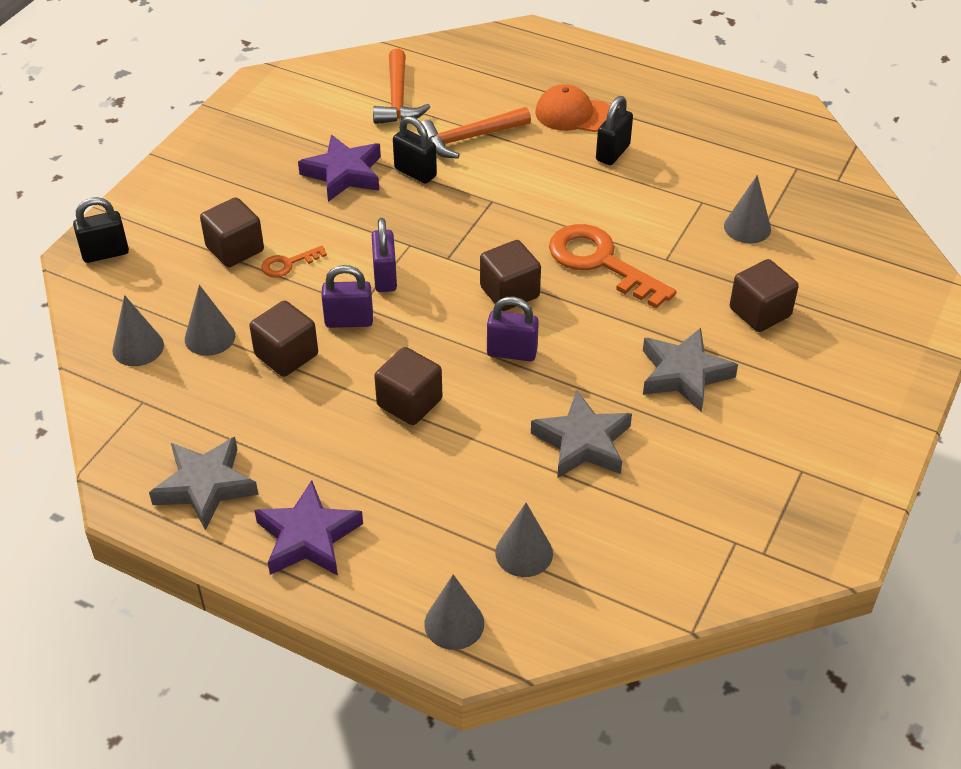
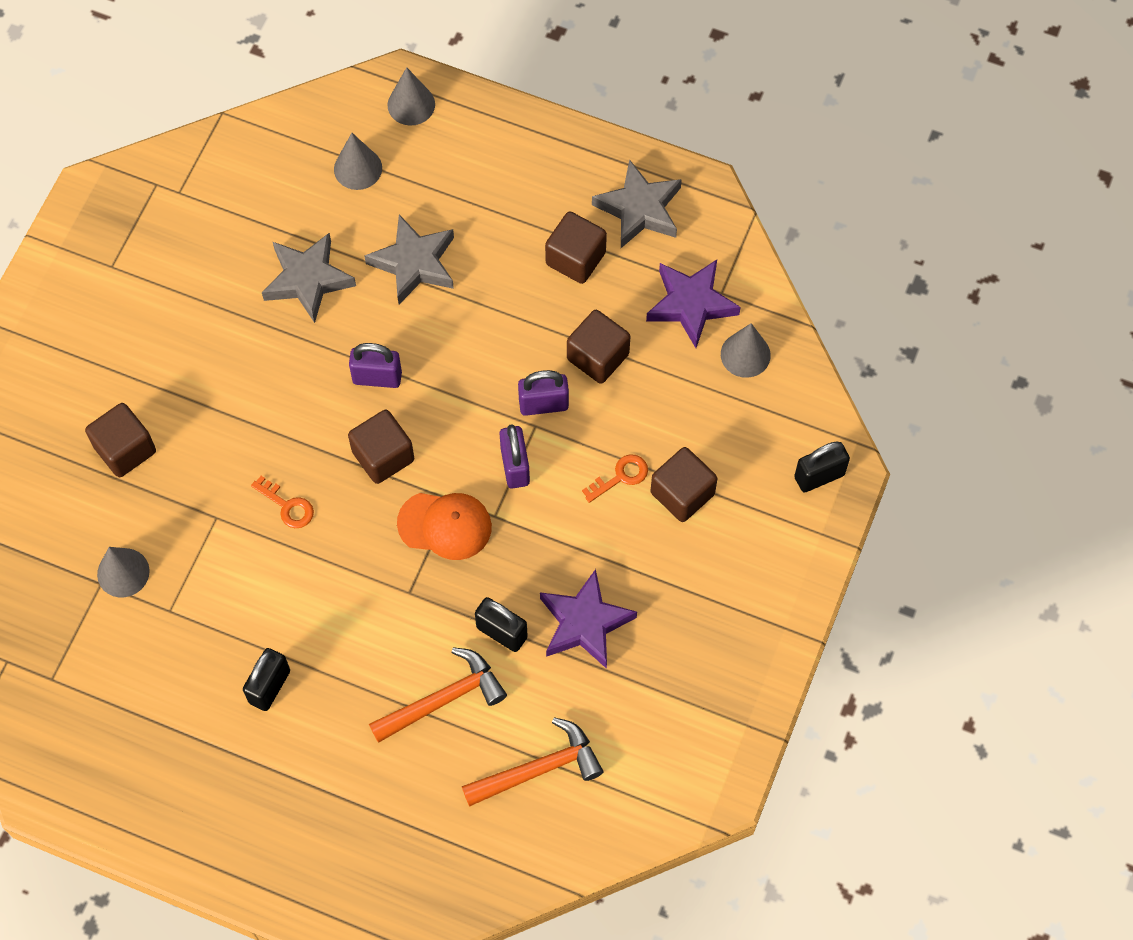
camera: 175 degrees right, 20 degrees up
(210, 337) = (678, 373): grey cone -> none
(308, 537) = (541, 168): purple star -> purple star (691, 304)
(398, 99) = (539, 768): orange hammer -> orange hammer turned 75 degrees clockwise
(409, 402) = (471, 311): brown cube -> brown cube (575, 258)
(574, 114) = (316, 757): orange cap -> orange cap (445, 525)
(600, 262) = (287, 506): orange key -> orange key, size x0.47
(684, 374) = (209, 364): grey star -> grey star (414, 263)

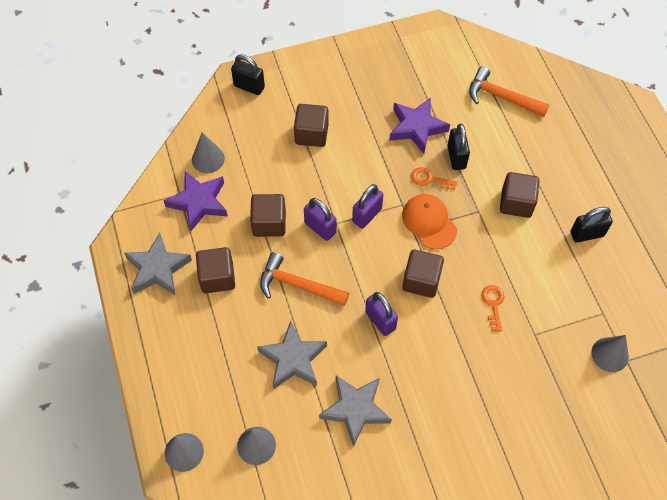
camera: 130 degrees left, 5 degrees down
(125, 449) = (548, 418): brown cube -> brown cube (516, 203)
(443, 699) = (512, 157): orange hammer -> orange hammer (297, 285)
(620, 476) = (327, 165): orange key -> orange key (429, 179)

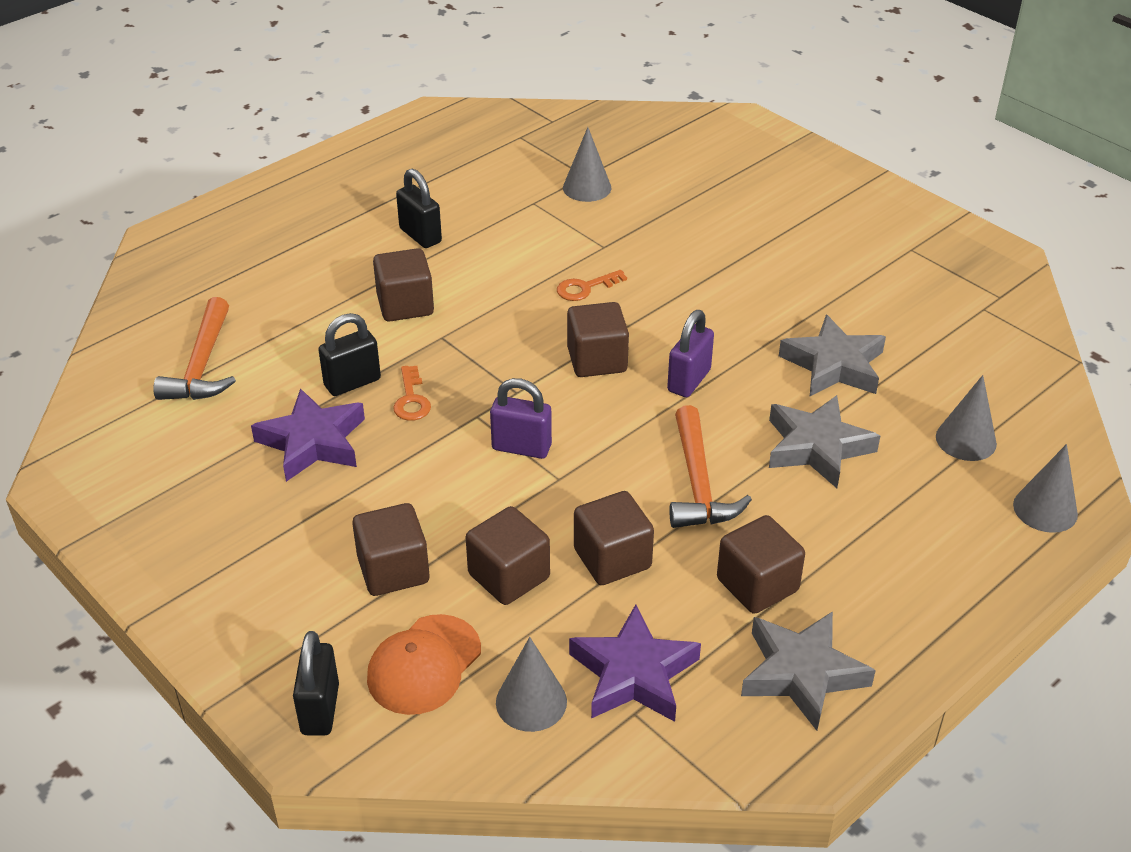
camera: 115 degrees left, 20 degrees down
(282, 177) = (509, 576): none -> brown cube
(320, 228) = (580, 493): purple padlock -> none
(429, 222) = (492, 379): orange cap -> orange cap (424, 665)

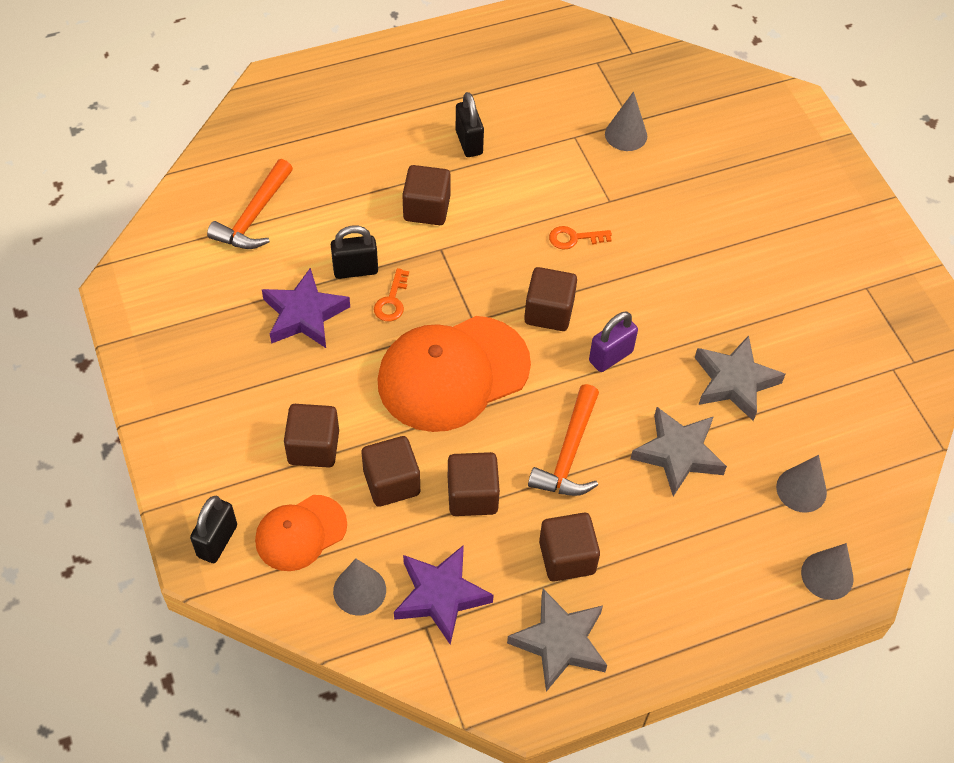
camera: 20 degrees right, 15 degrees up
(521, 447) = (453, 373): purple padlock -> orange cap

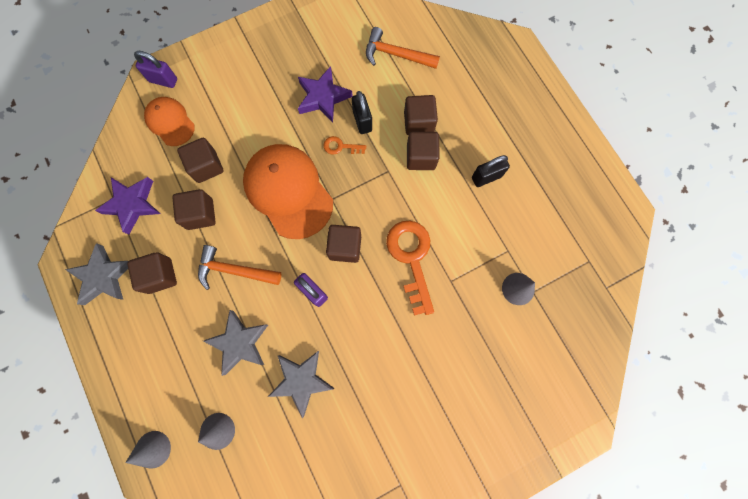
camera: 85 degrees right, 20 degrees up
(217, 541) = (163, 80): black padlock -> purple padlock
(313, 447) = (227, 119): brown cube -> brown cube (418, 122)
(359, 590) = (135, 159): grey cone -> none
(574, 238) = (411, 258): orange key -> orange key, size x2.13

